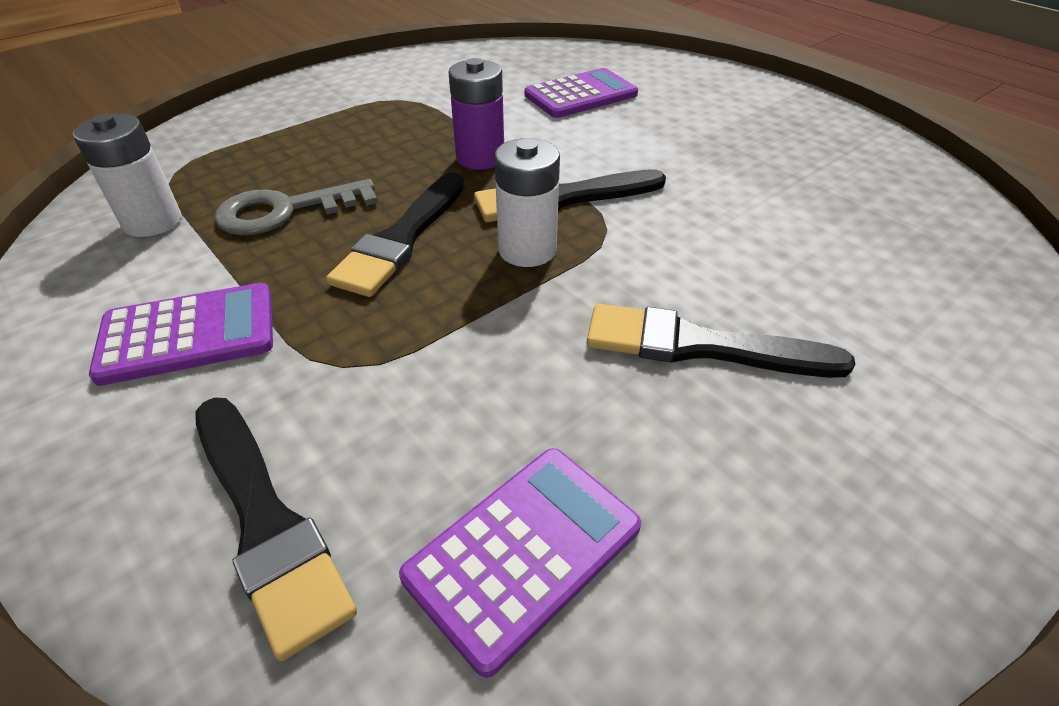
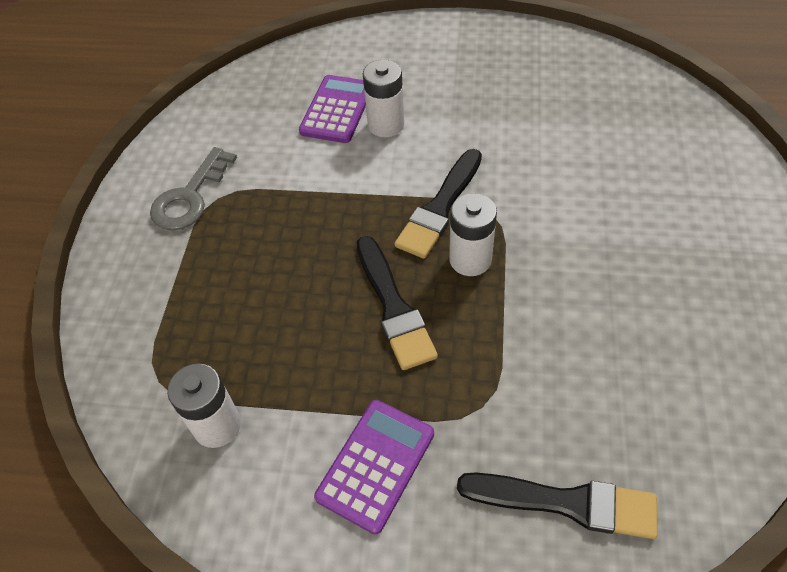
camera: 40 degrees left, 10 degrees up
(285, 211) = (292, 346): grey key -> grey key (189, 197)
(480, 158) = (350, 211): purple battery -> none
(523, 551) = (673, 414): purple calculator -> none
(607, 122) = (386, 125): none -> white battery
(700, 346) = (617, 253): black brush -> none

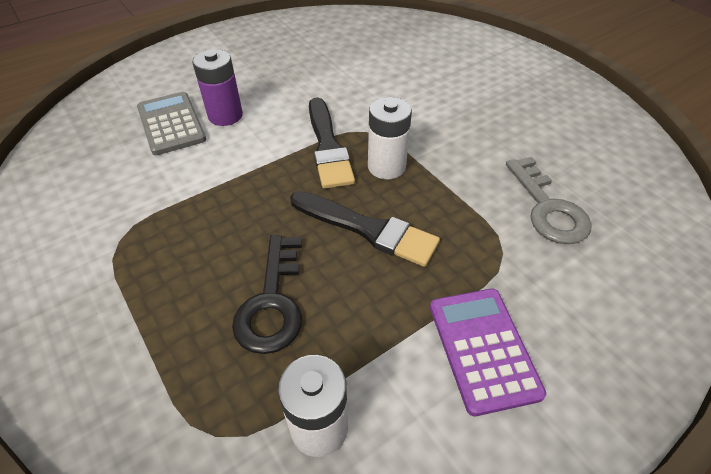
camera: 45 degrees left, 5 degrees down
(189, 197) = (86, 256): grey key -> grey key (548, 208)
(269, 317) = (272, 302): none -> black key
(337, 109) = (171, 124): purple calculator -> grey calculator
(386, 125) = (225, 115): white battery -> purple battery
(566, 503) = (621, 273): black brush -> none

